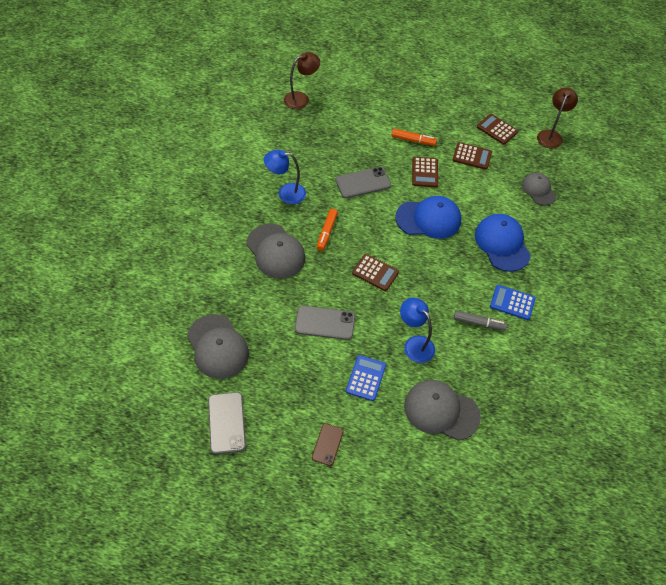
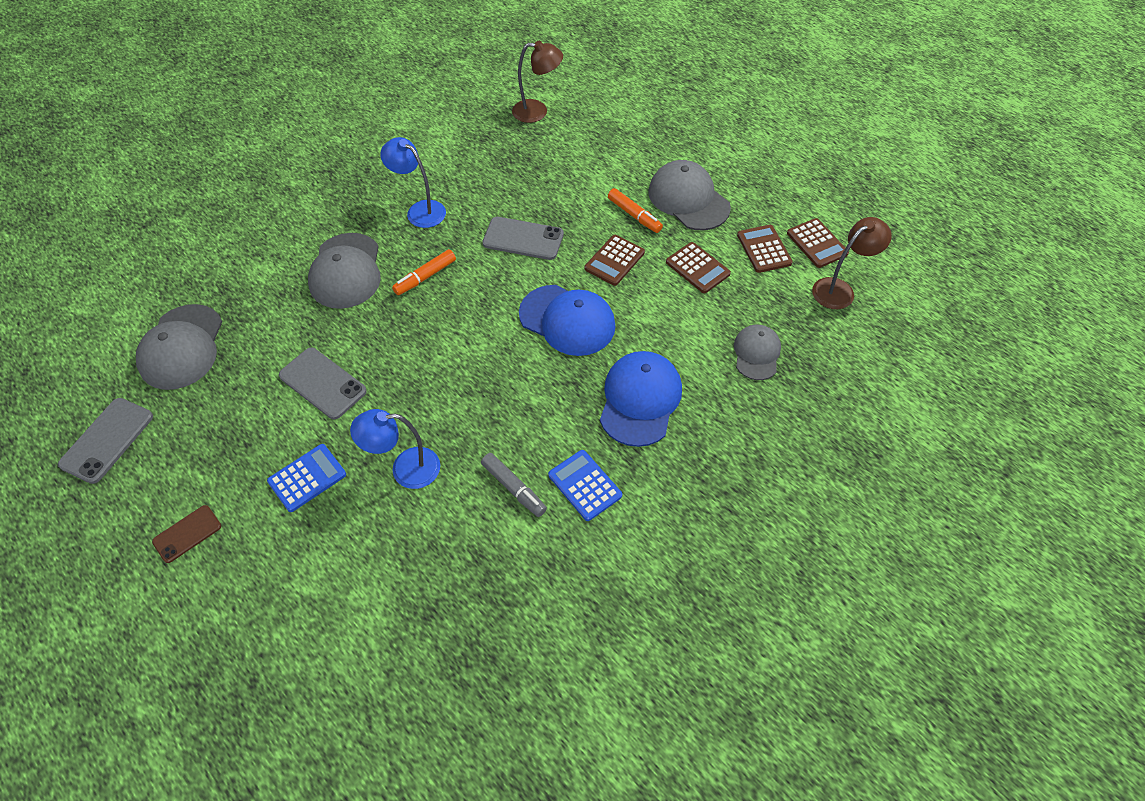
camera: 35 degrees right, 0 degrees up
(375, 272) = (439, 353): brown calculator -> brown calculator (817, 243)
(414, 344) = (405, 469): blue lamp -> blue lamp turned 90 degrees counterclockwise
(441, 411) = (359, 576): grey cap -> grey cap (688, 199)

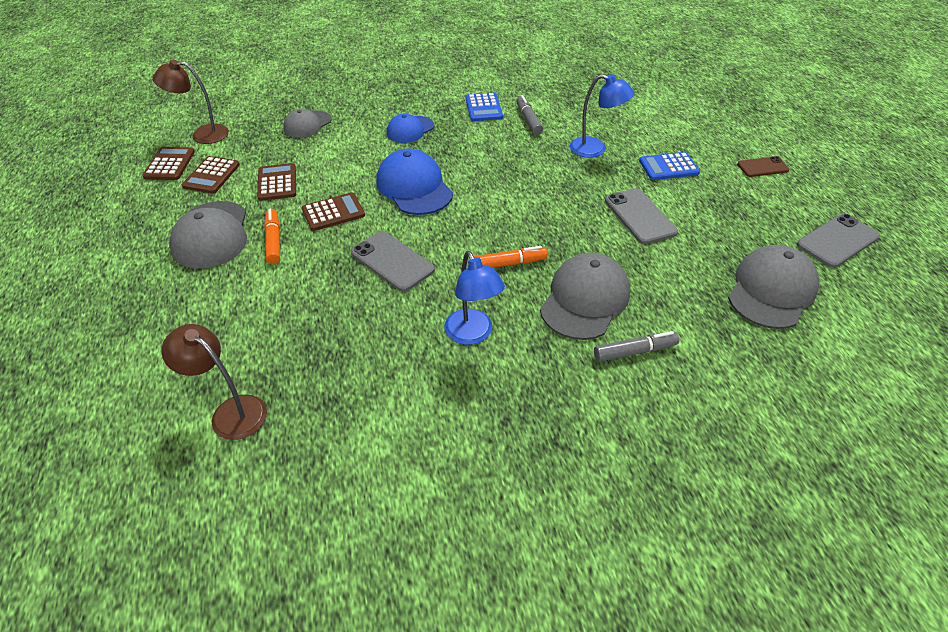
camera: 150 degrees left, 10 degrees down
(293, 246) = (634, 351): none -> grey marker
(640, 400) = (410, 129): blue cap -> blue cap, size x0.62

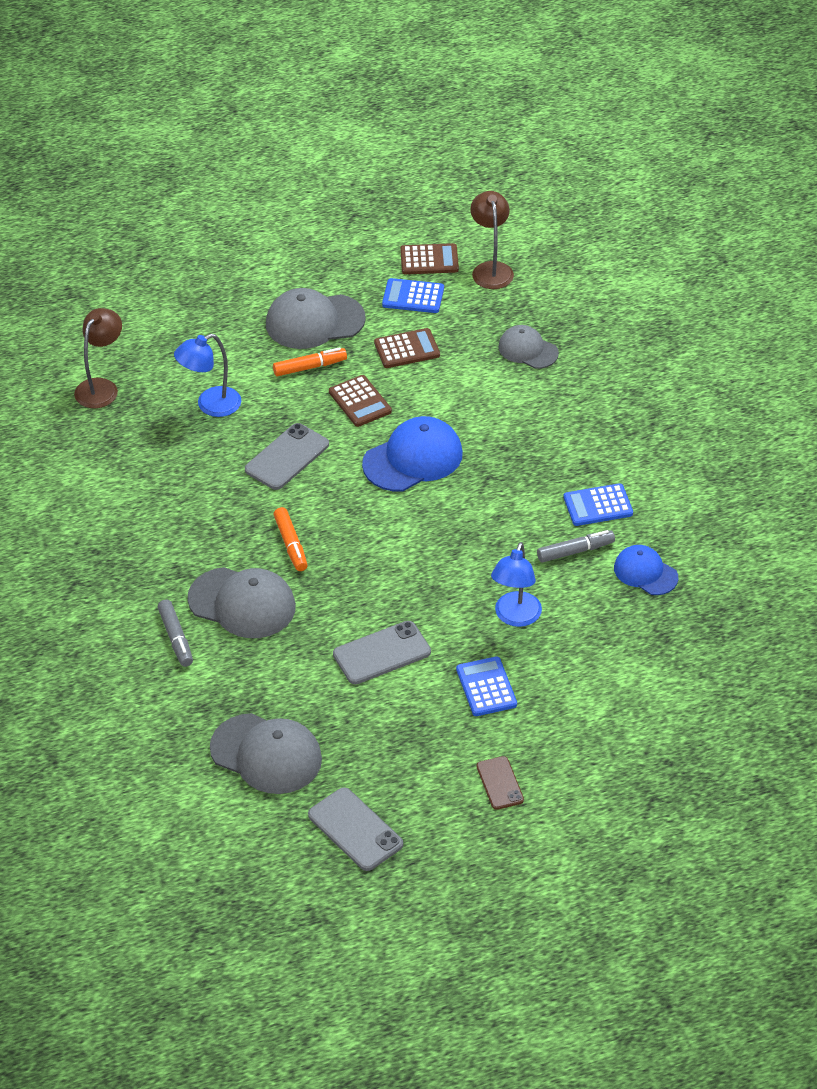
camera: 85 degrees right, 0 degrees up
(211, 175) = (413, 297): brown calculator -> blue calculator
(410, 129) = (532, 441): blue cap -> blue cap (645, 572)
(472, 334) = (191, 524): blue lamp -> blue lamp (210, 405)

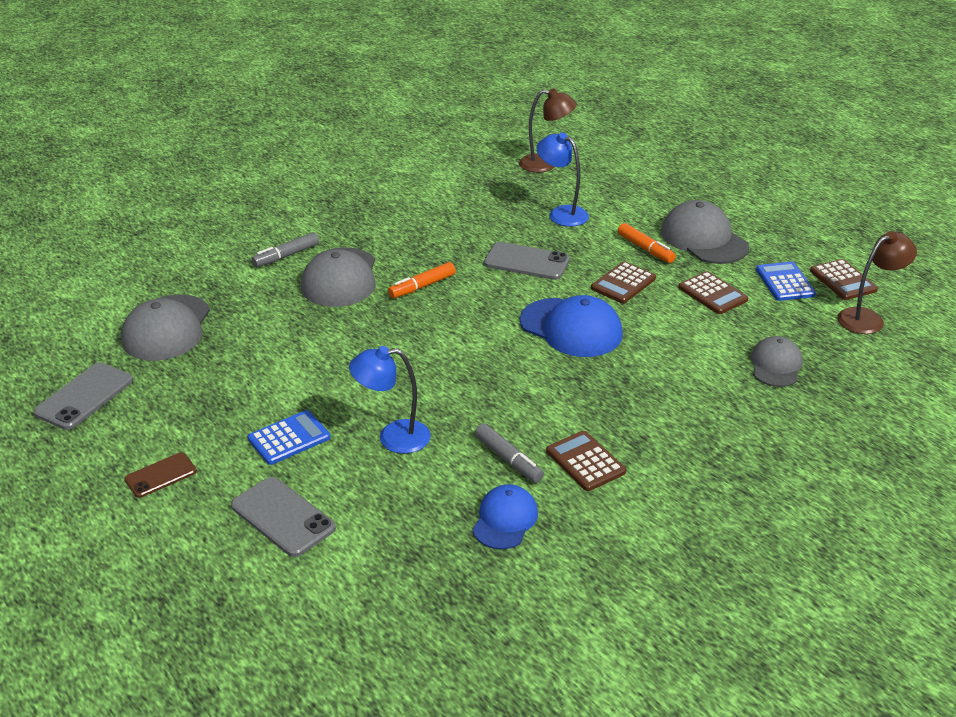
camera: 70 degrees right, 10 degrees down
(382, 653) = (310, 364): grey phone -> grey phone (282, 517)
(598, 506) = (585, 462): blue calculator -> brown calculator

